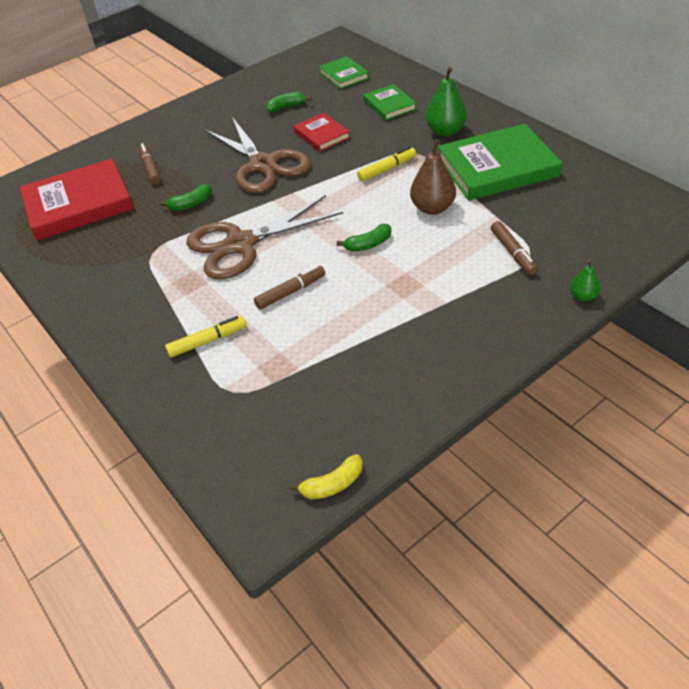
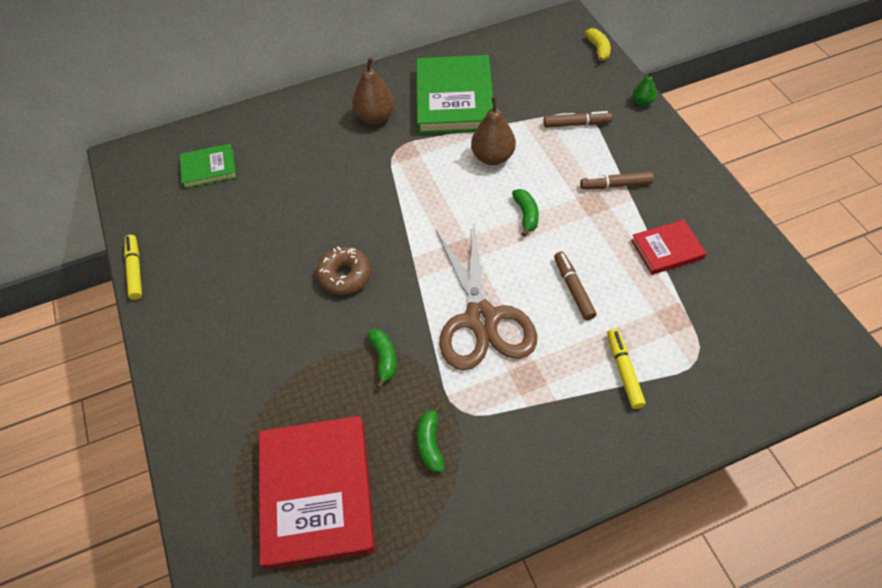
camera: 75 degrees left, 10 degrees up
(150, 168) = (282, 396): brown marker -> brown marker (615, 185)
(263, 164) = (345, 275): brown scissors -> brown donut
(287, 107) = (238, 233): green banana -> green banana (430, 443)
(322, 135) = (319, 212): red book -> red book (667, 249)
(333, 484) = (812, 302): yellow banana -> yellow banana (598, 49)
(387, 169) = (413, 174): yellow marker -> yellow marker (135, 270)
(389, 105) = (299, 145): green book -> none
(445, 131) = (375, 117): green pear -> brown pear

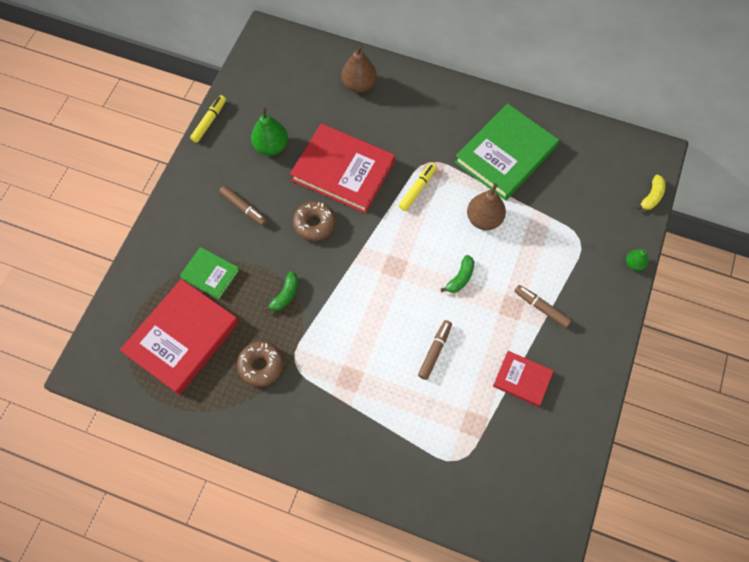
camera: 40 degrees right, 10 degrees up
(209, 168) = (307, 83): green book -> green book (210, 274)
(228, 244) = (271, 146): none -> green pear
(324, 212) = (343, 171): none -> red book
(375, 117) = (440, 126): brown pear -> brown pear (359, 85)
(430, 443) = (261, 365): green banana -> brown donut
(481, 319) = (361, 320): brown scissors -> none
(576, 124) = (567, 242): brown marker -> brown marker (244, 208)
(623, 371) = (407, 426): yellow marker -> yellow marker (417, 189)

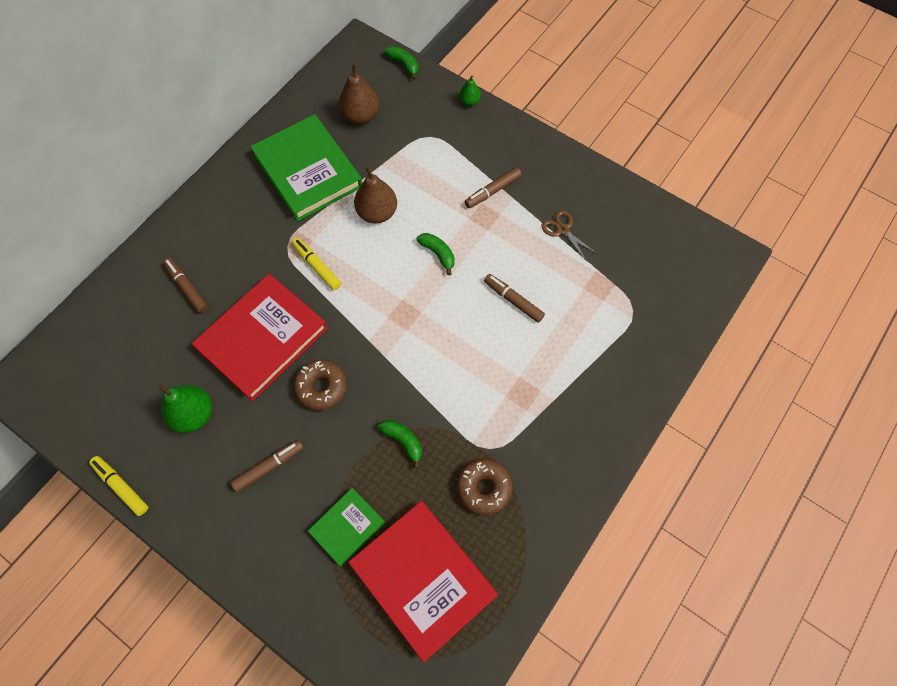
camera: 75 degrees left, 0 degrees up
(359, 85) = (151, 292): brown pear -> brown pear (360, 116)
(370, 106) = (187, 287): none -> brown marker
(522, 379) = (563, 230): red book -> brown scissors
(651, 196) = (404, 64): yellow banana -> green banana

